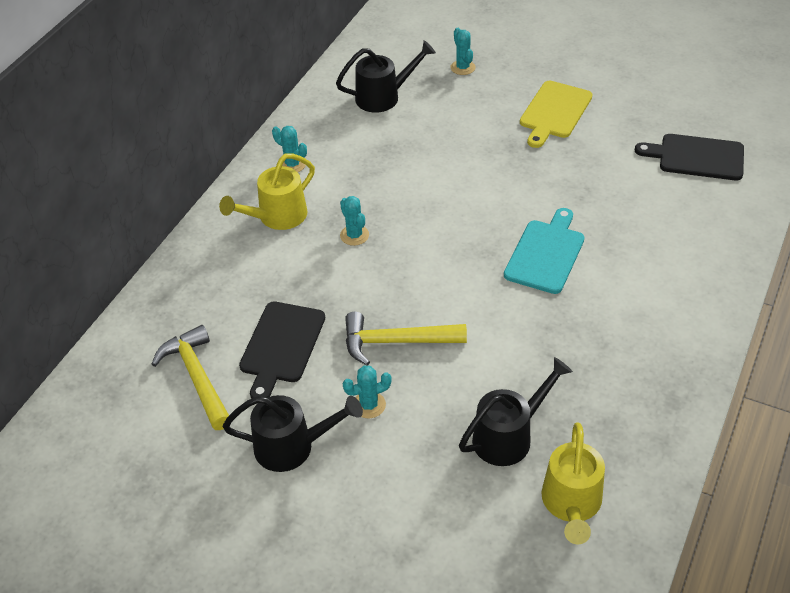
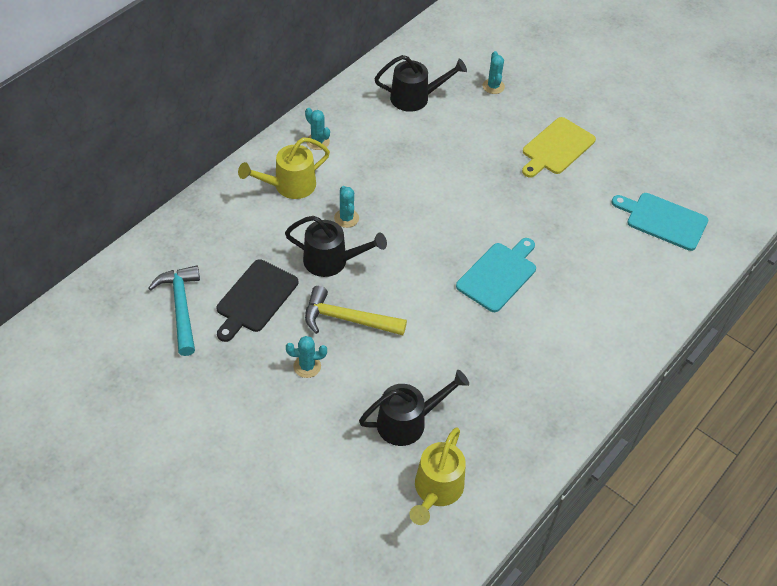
camera: 10 degrees right, 5 degrees up
(197, 377) = (181, 308): yellow hammer -> turquoise hammer
(293, 446) = (236, 384): black watering can -> black watering can (332, 261)
(697, 157) = (663, 220): black cutting board -> turquoise cutting board

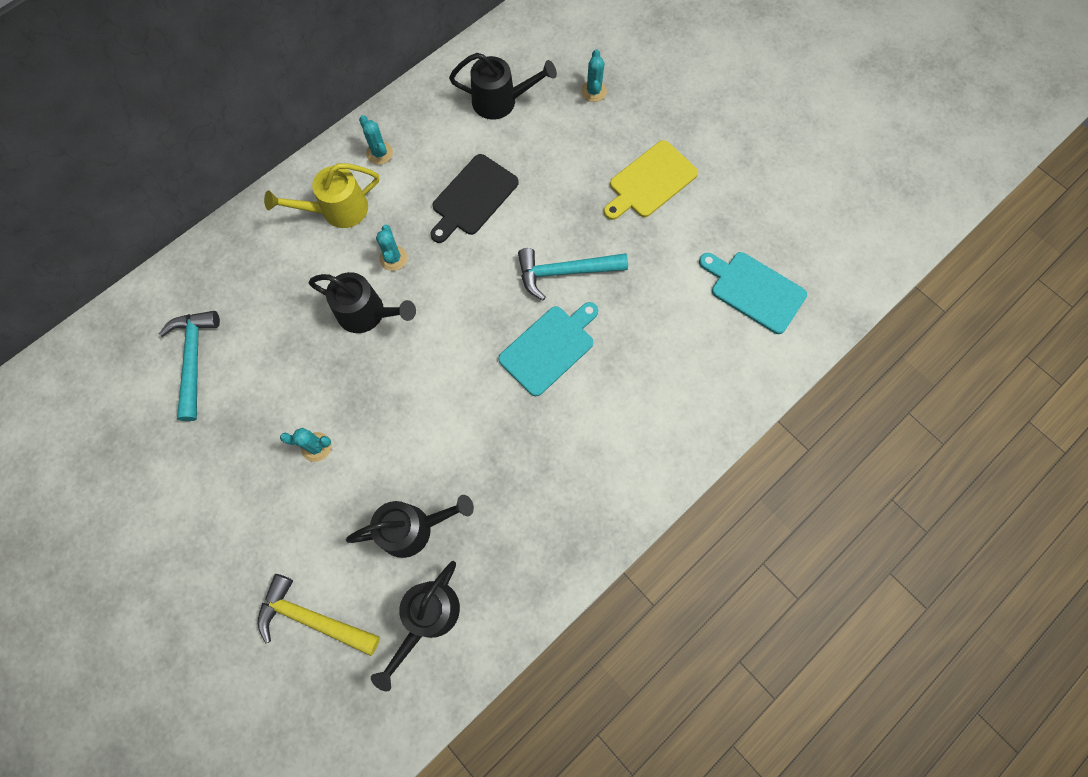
camera: 10 degrees right, 20 degrees up
(255, 298) = (275, 355): black cutting board -> black cutting board (473, 197)
(347, 319) = (371, 390): yellow hammer -> yellow hammer (313, 618)
(436, 491) = (427, 618): yellow watering can -> black watering can
(499, 218) = (565, 272): none -> turquoise hammer

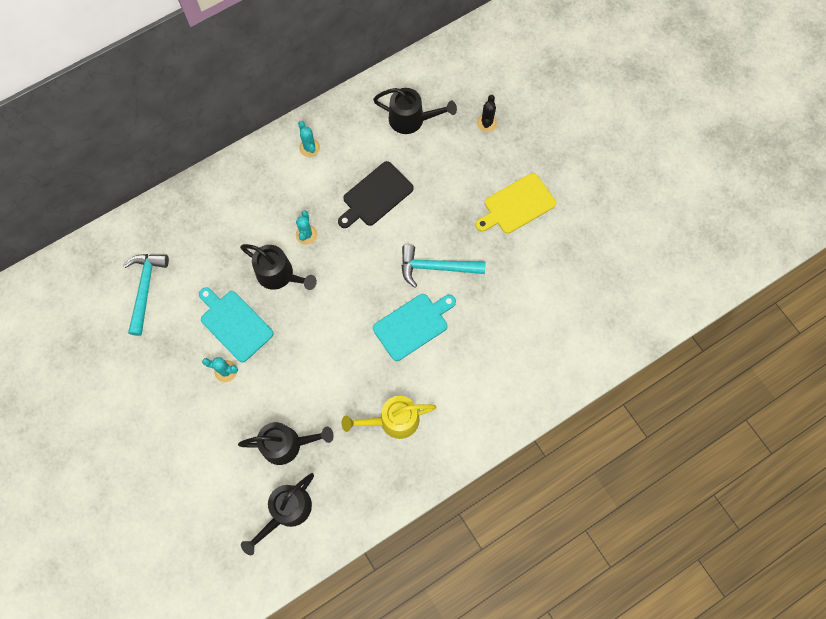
camera: 10 degrees right, 0 degrees up
(313, 618) = (204, 497): yellow hammer -> none
(337, 210) = (269, 189): yellow watering can -> yellow watering can (392, 420)
(593, 91) = (486, 123): turquoise cactus -> black cactus
(754, 290) = (580, 306): turquoise cutting board -> turquoise cutting board (234, 324)

